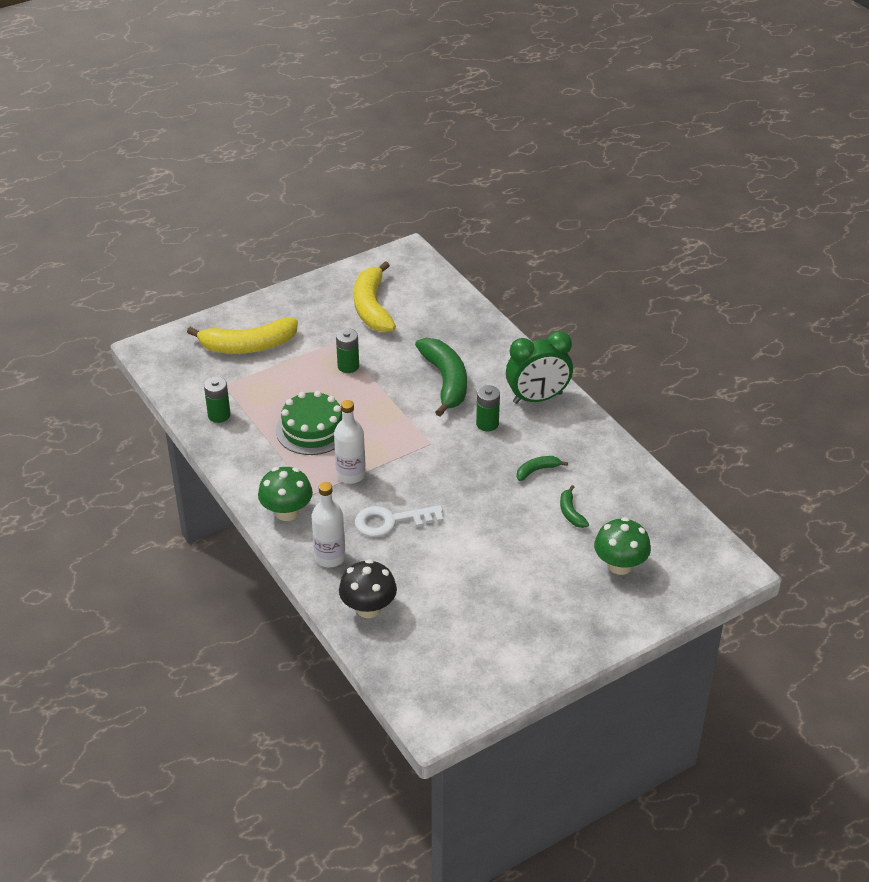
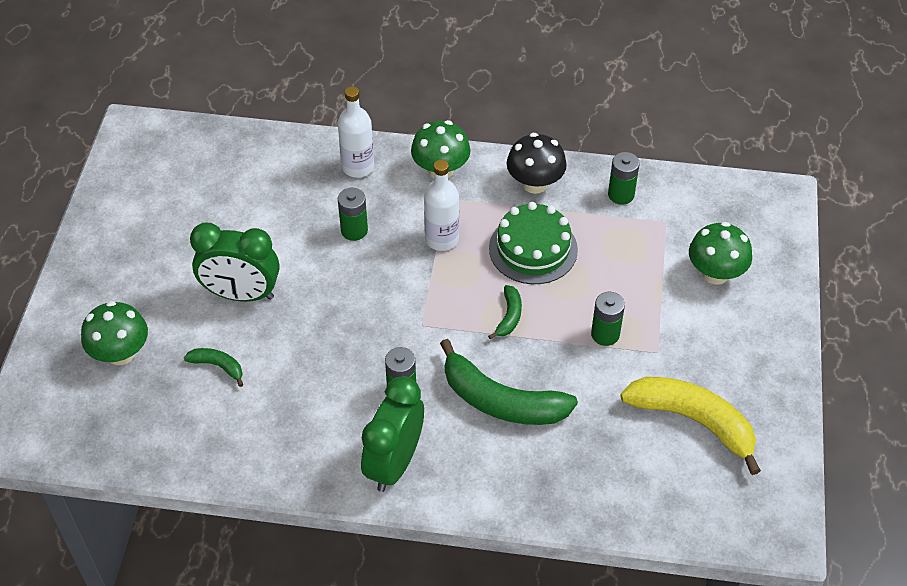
camera: 130 degrees right, 10 degrees up
(248, 346) = (715, 273): yellow banana -> green mushroom
(368, 608) = (277, 157): black mushroom -> black mushroom (535, 183)
(391, 521) = (354, 230): white key -> green battery
(507, 540) = (241, 294): none -> green clock
(537, 470) = (297, 382): green banana -> green banana (509, 316)

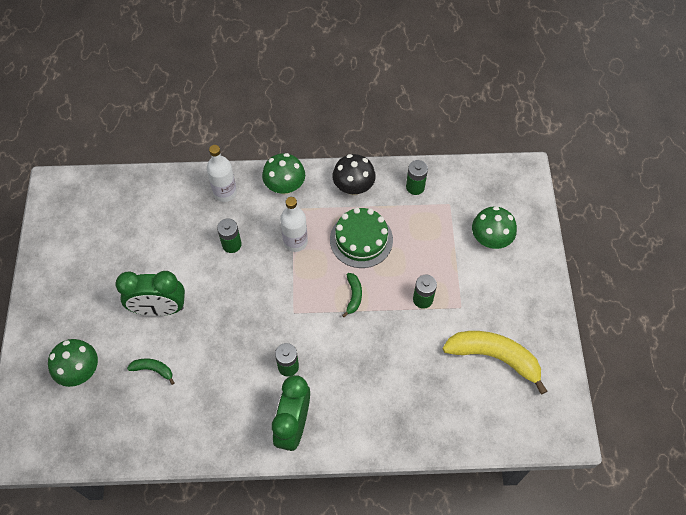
camera: 10 degrees left, 10 degrees up
(501, 401) = (359, 363): green banana -> none

